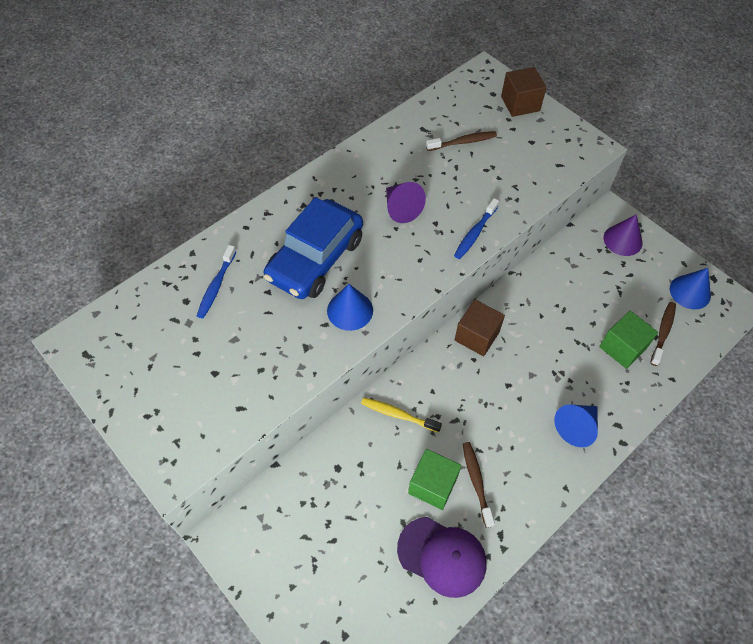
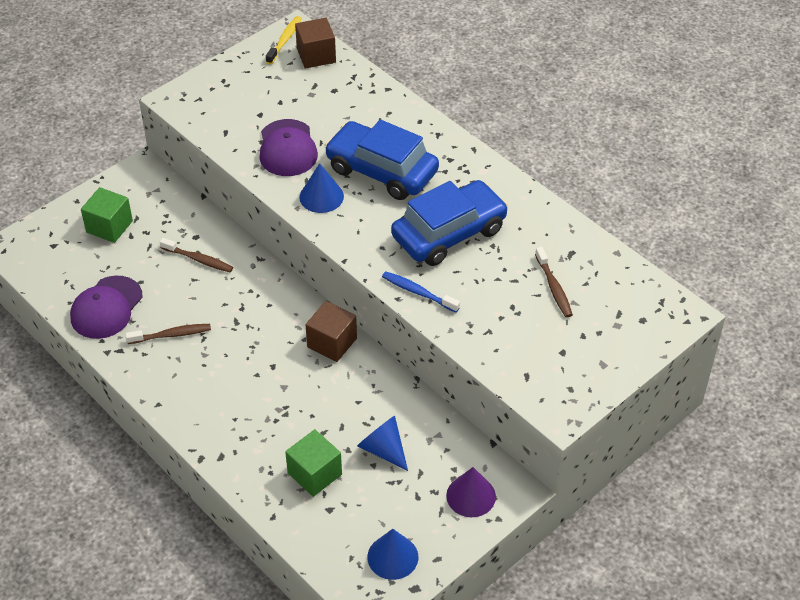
camera: 90 degrees right, 10 degrees down
(216, 286) = (350, 107): blue toothbrush -> none
(274, 343) = (287, 148): none -> purple cap
(398, 415) = (245, 278): yellow toothbrush -> yellow toothbrush (285, 40)
(401, 209) = (449, 233): purple cone -> blue car
(432, 485) = (172, 303): green cube -> green cube (109, 226)
(520, 104) = (628, 345): brown cube -> brown cube (316, 55)
(576, 427) = (221, 419): blue cone -> blue cone (383, 449)
(663, 332) = (334, 517): brown toothbrush -> brown toothbrush (199, 259)

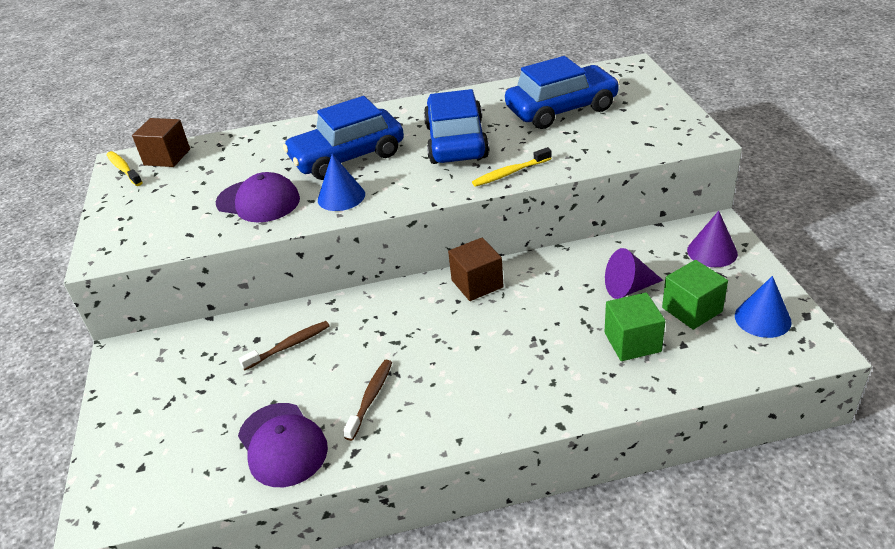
camera: 55 degrees left, 10 degrees down
(109, 226) = (169, 405): green cube -> green cube (692, 309)
(383, 449) = (628, 288): blue cone -> purple cone
(418, 292) = (510, 173): blue toothbrush -> yellow toothbrush
(554, 287) = (561, 109): brown toothbrush -> blue car

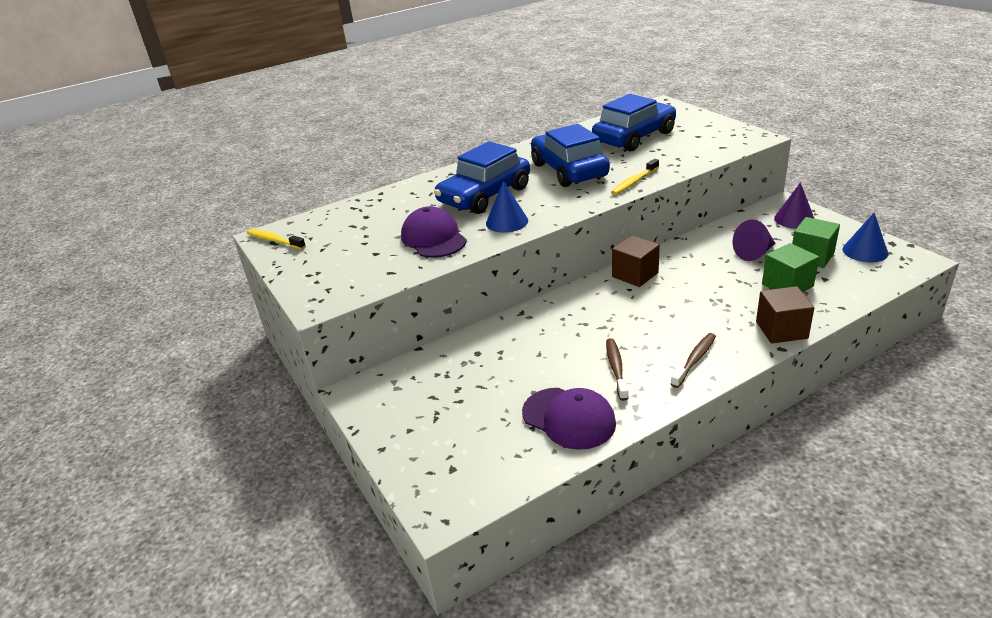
camera: 20 degrees left, 5 degrees down
(167, 157) = (310, 225): brown cube -> brown cube (781, 330)
(258, 201) = (433, 238): purple cap -> purple cap turned 120 degrees counterclockwise
(289, 346) = (512, 350): brown toothbrush -> brown toothbrush (694, 360)

